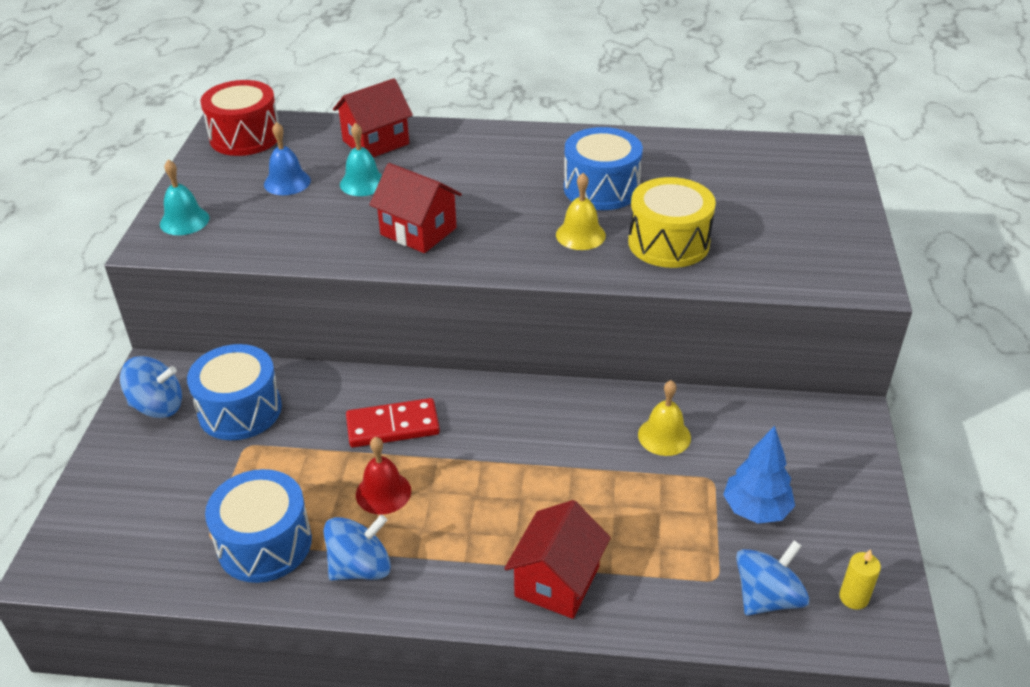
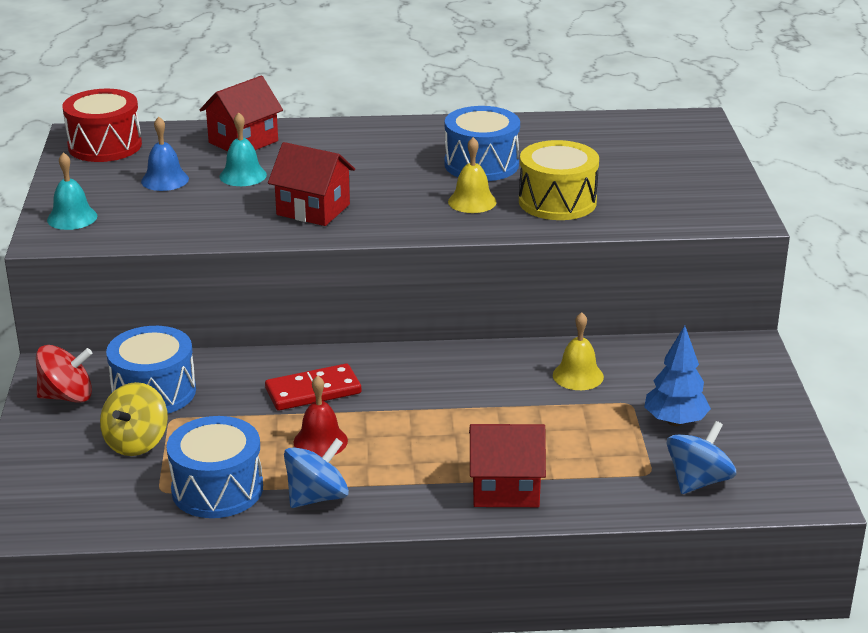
camera: 10 degrees left, 10 degrees down
(158, 406) = (67, 396): blue spinning top -> red spinning top
(204, 472) = (136, 442): none -> yellow spinning top
(557, 581) = (505, 489): red house -> red house turned 75 degrees clockwise
(853, 598) = (774, 474): yellow candle -> none

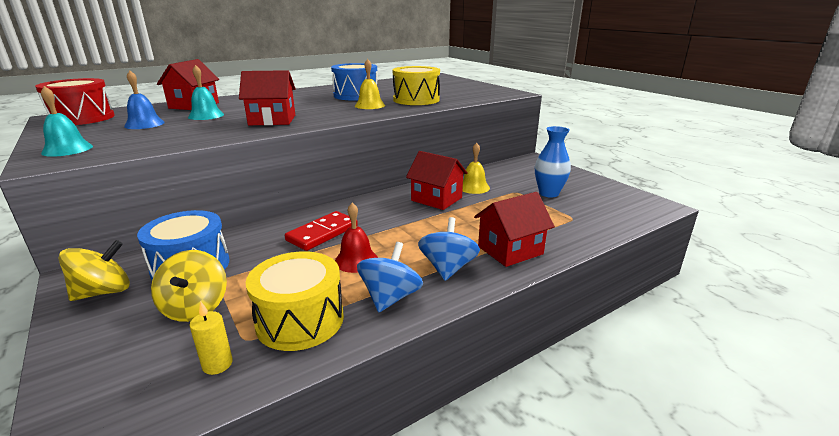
camera: 30 degrees left, 5 degrees down
(67, 396) = (104, 292): red spinning top -> yellow spinning top
(128, 504) = (217, 364): none -> yellow candle
(217, 489) = (300, 320): blue drum -> yellow drum
(501, 381) = (436, 199): none -> red house
(675, 421) = (548, 193): blue tree -> blue vase
(698, 481) = (601, 215): blue spinning top -> blue spinning top (448, 268)

